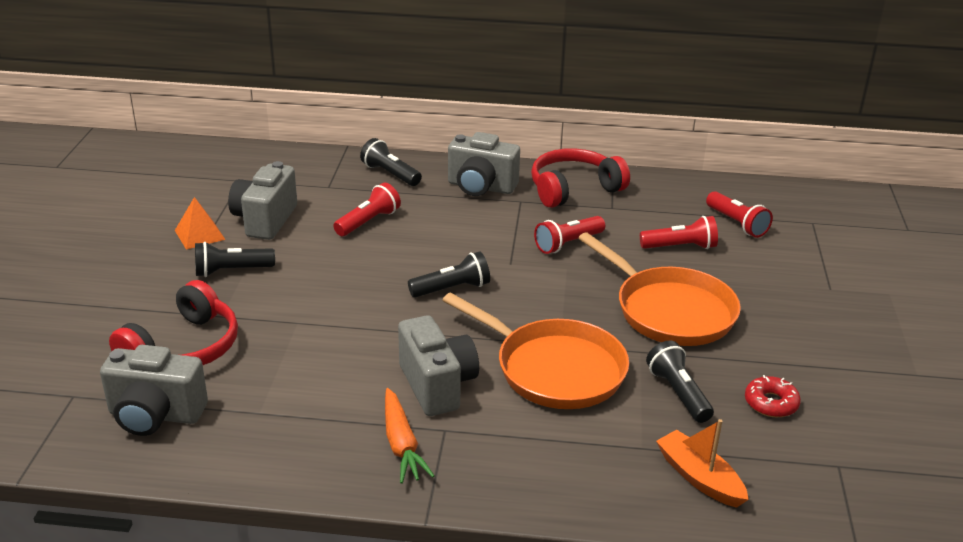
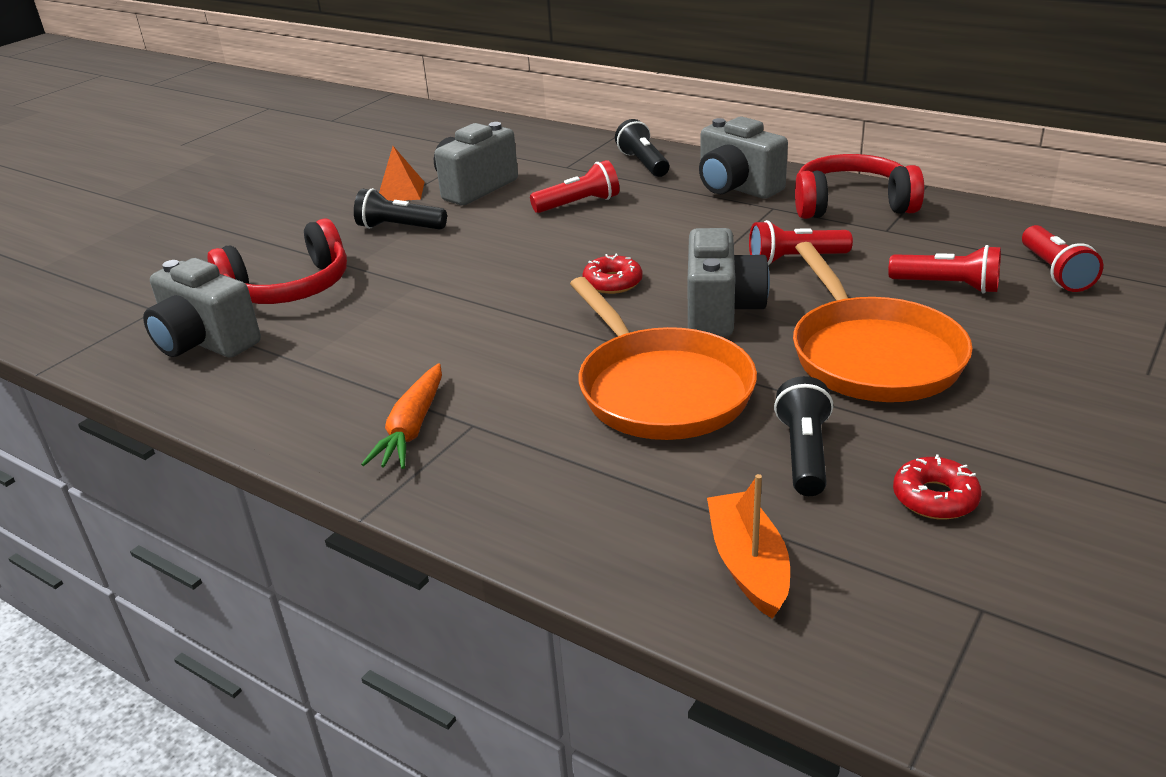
camera: 30 degrees right, 0 degrees up
(437, 385) = (506, 377): grey camera -> grey camera (721, 311)
(452, 289) = (612, 282): black flashlight -> red donut

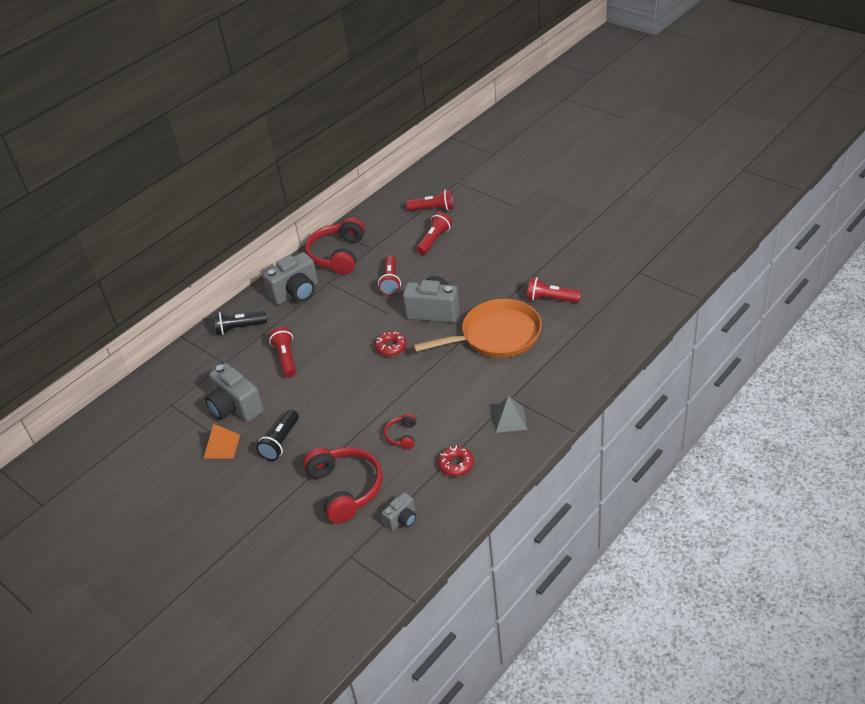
camera: 80 degrees left, 10 degrees up
(205, 342) = (402, 519): grey camera -> grey camera, size x0.53
(391, 320) = (402, 436): none -> red headphones
(412, 428) = (509, 419): orange carrot -> grey pyramid
(748, 564) = (613, 320): orange boat -> none
(804, 453) = (551, 299): black flashlight -> red flashlight
(872, 355) = (485, 271): orange pan -> none
(935, 498) = (582, 271): red donut -> red donut (456, 464)

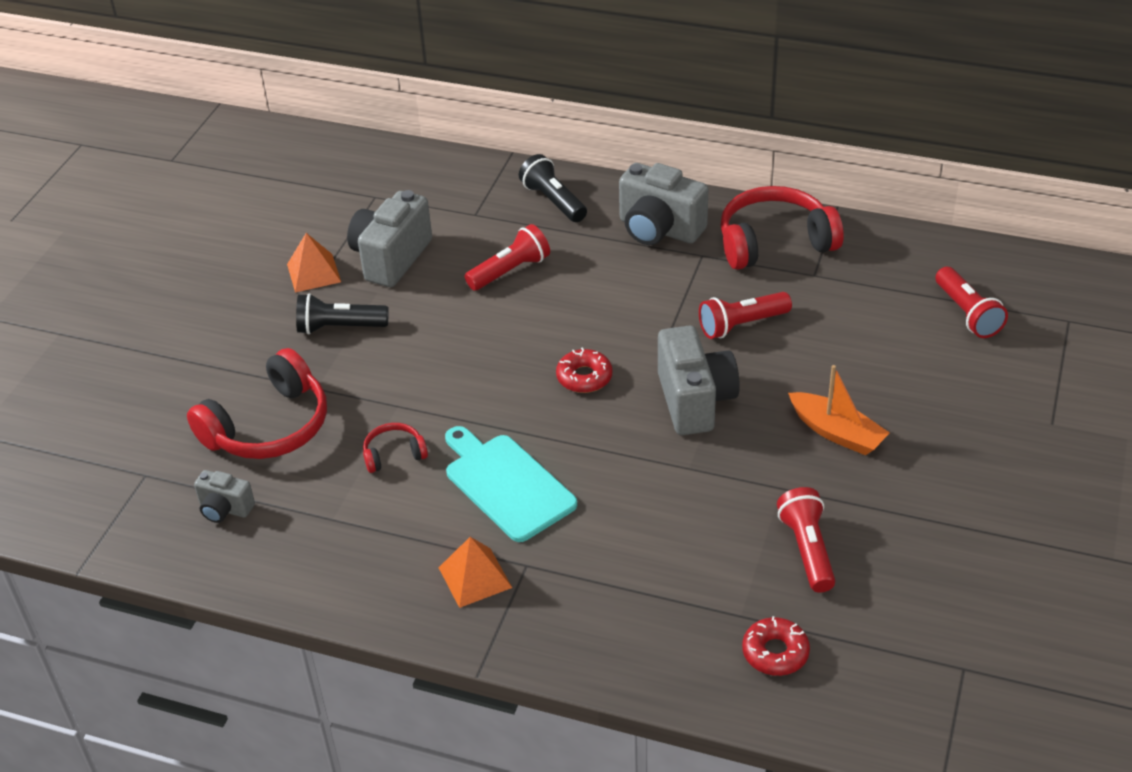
camera: 65 degrees right, 0 degrees up
(434, 240) = (881, 343): red flashlight -> none
(451, 394) = (506, 484): none -> turquoise cutting board
(456, 464) = (352, 538): red donut -> red donut (775, 652)
(484, 270) = (837, 433): none -> orange boat
(496, 336) = (671, 500): orange pan -> none
(509, 419) = (475, 577): grey pyramid -> orange pyramid

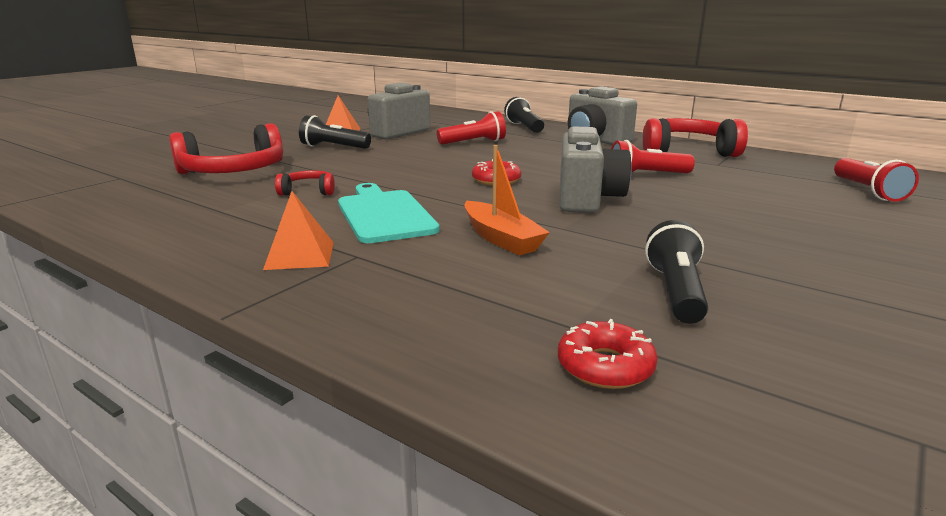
camera: 15 degrees right, 20 degrees down
(225, 509) = (148, 196): grey camera -> none
(807, 549) = (676, 292): red flashlight -> black flashlight
(837, 433) = (727, 229): orange boat -> orange boat (501, 239)

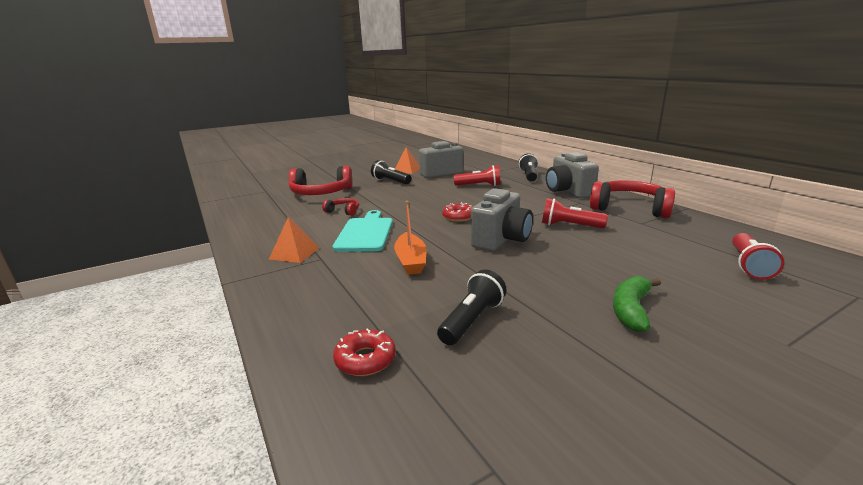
camera: 25 degrees right, 0 degrees up
(824, 249) = (631, 310): none -> green banana

